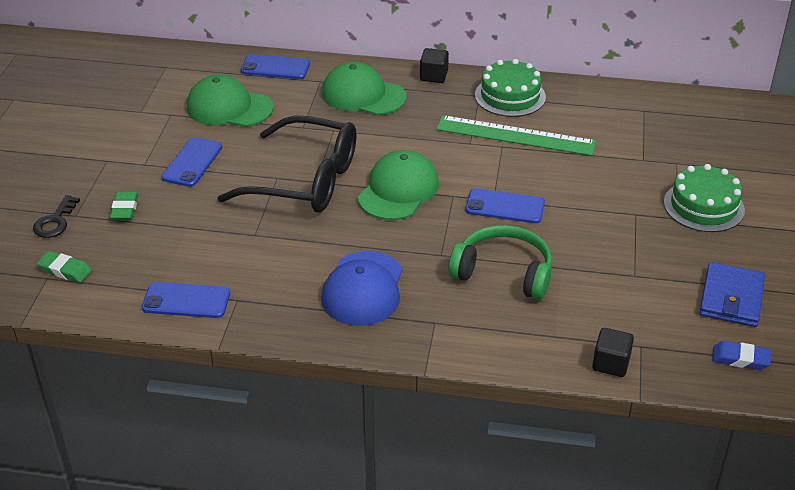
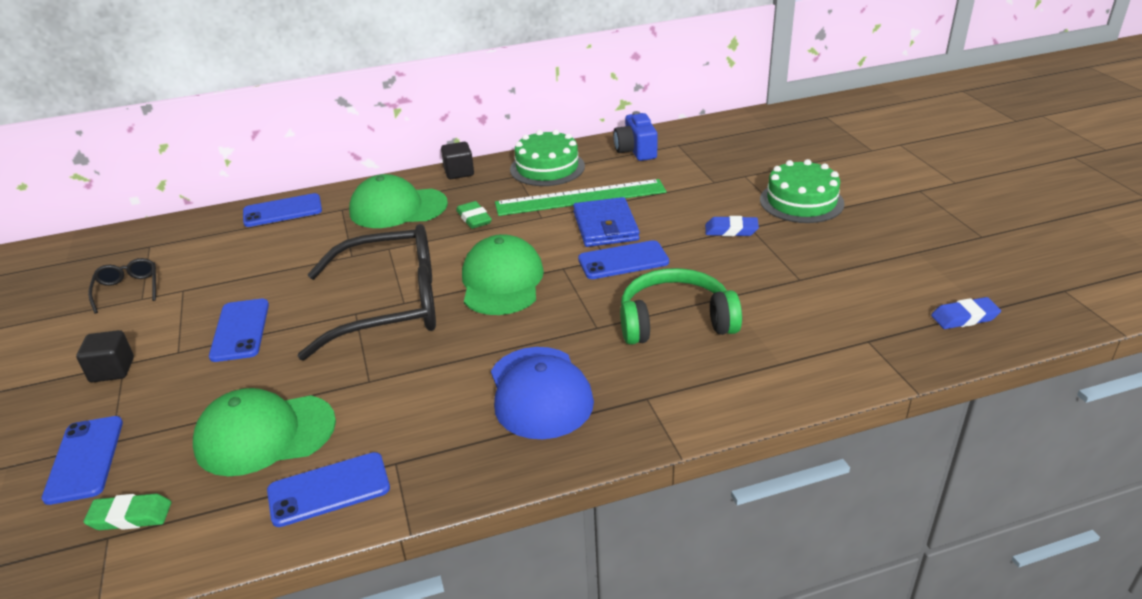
camera: 25 degrees left, 5 degrees down
(55, 222) = (85, 459): black key -> blue phone
(125, 209) = (179, 410): green eraser -> green eraser (474, 219)
(135, 100) = (128, 289): none -> black glasses
(229, 107) = (252, 262): green cap -> green cap (265, 434)
(600, 104) = (636, 151): none -> blue camera
(611, 363) = (858, 369): black cube -> black cube (112, 370)
(616, 211) = (731, 230): none -> blue eraser
(731, 298) = (901, 268): blue wallet -> blue wallet (605, 226)

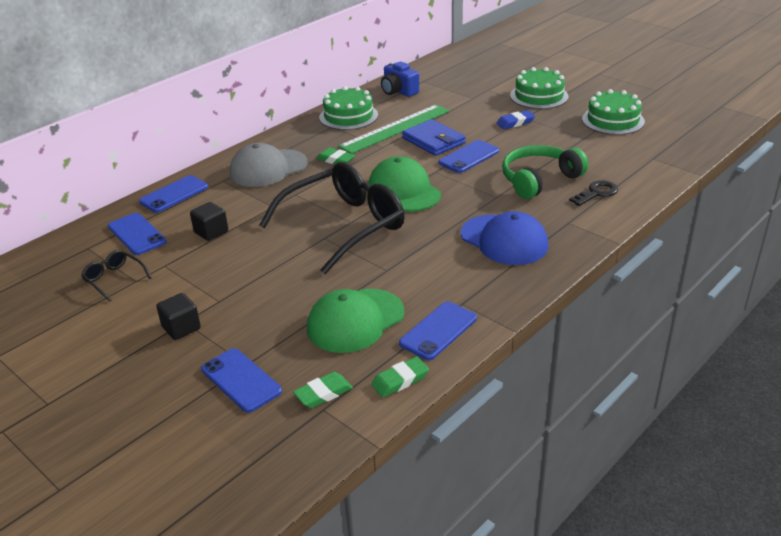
camera: 30 degrees left, 0 degrees up
(216, 539) = (400, 380): none -> green eraser
(240, 330) = (250, 273): blue phone -> blue phone (137, 234)
(398, 208) = (268, 168): green cap -> grey cap
(459, 172) = (285, 134): black cube -> black cube (211, 232)
(731, 367) = (597, 193): none -> black key
(868, 265) = (613, 120): none -> green cake
(964, 317) = (688, 133): blue eraser -> none

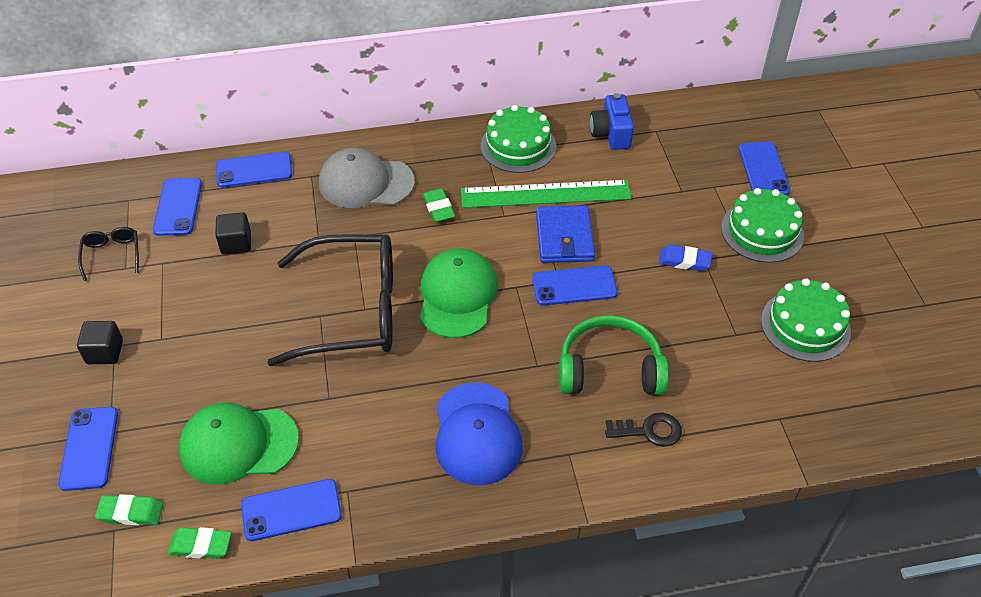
camera: 35 degrees right, 15 degrees up
(504, 74) = (763, 169): none -> blue phone

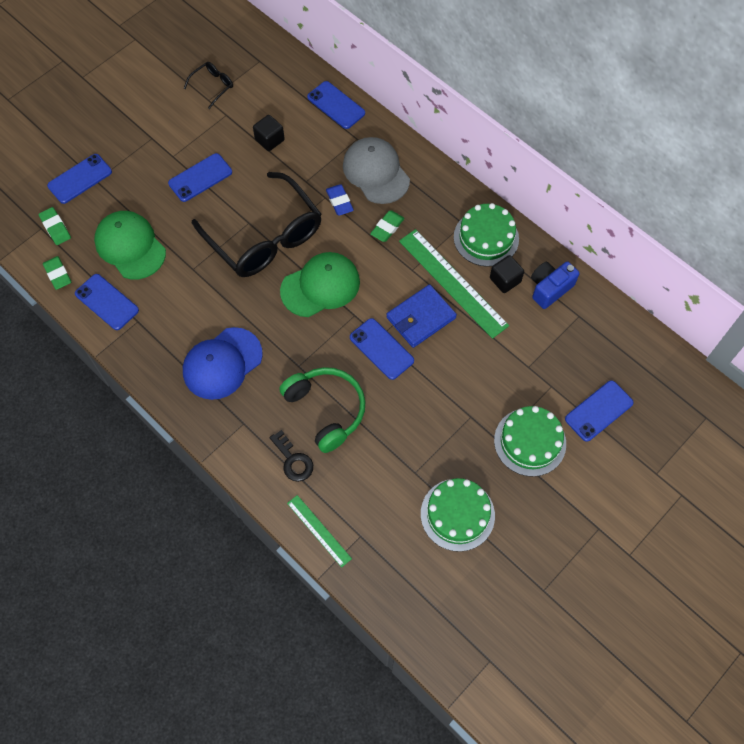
camera: 55 degrees right, 15 degrees up
(105, 352) = (144, 137): black cube -> black cube (505, 280)
(178, 207) = (274, 89): blue phone -> blue phone (200, 178)
(684, 261) = (458, 405): blue eraser -> blue eraser (339, 202)
(750, 452) = (319, 530): none -> green ruler

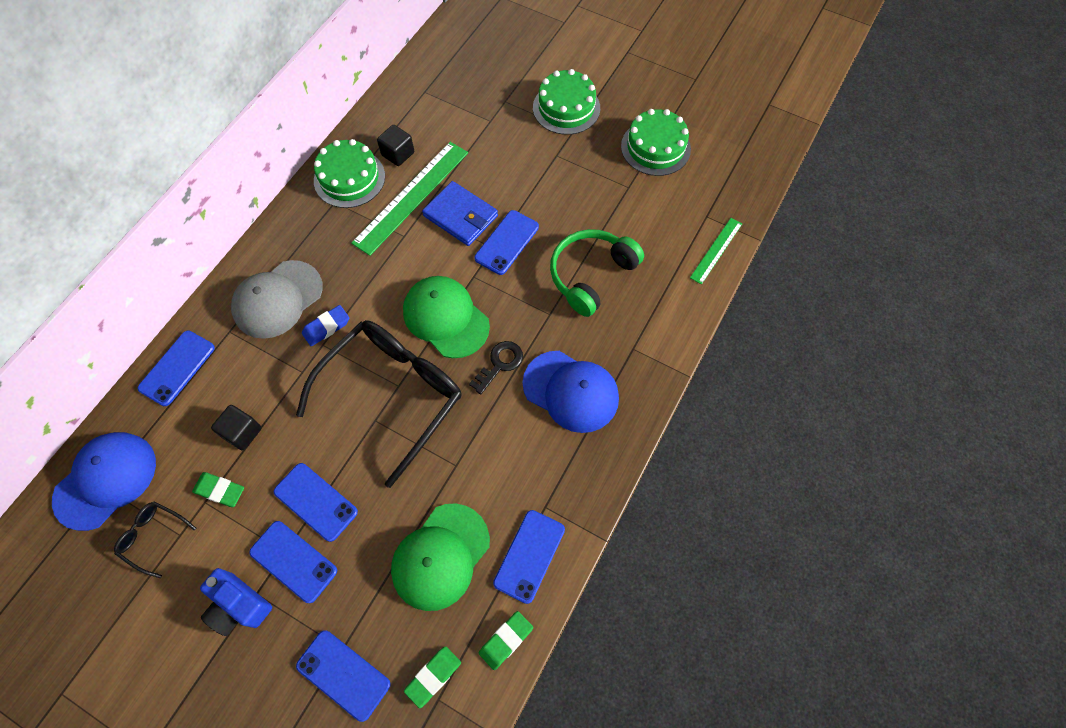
camera: 105 degrees left, 0 degrees up
(263, 62) = (106, 480): none -> blue cap
(293, 460) = (655, 290): black key -> black key (500, 364)
(387, 228) = (354, 270): green eraser -> green eraser (220, 490)
(549, 288) = (399, 117): blue camera -> blue camera (239, 605)
(598, 411) = (519, 65): blue phone -> blue phone (293, 561)

